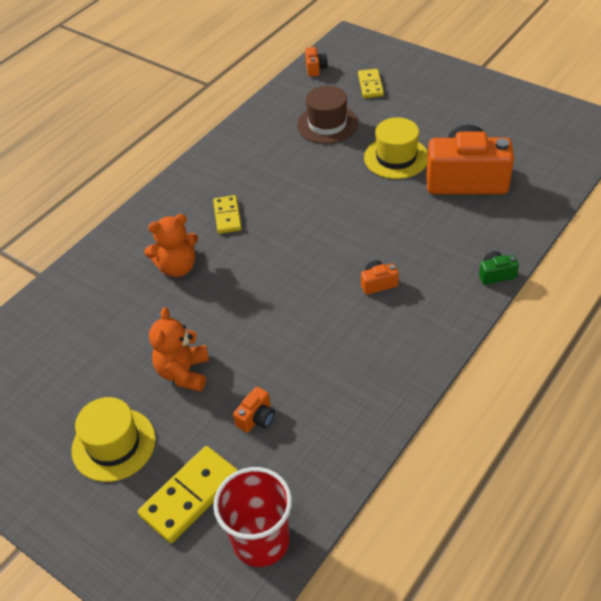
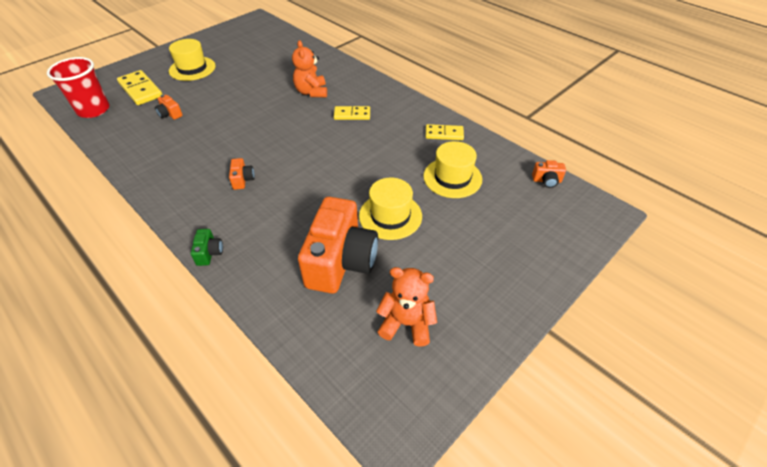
camera: 95 degrees right, 0 degrees up
(184, 372) = (223, 91): orange teddy bear -> orange teddy bear (406, 323)
(327, 124) = (452, 177): brown hat -> yellow hat
(370, 85) = (513, 216): yellow domino -> yellow domino (444, 134)

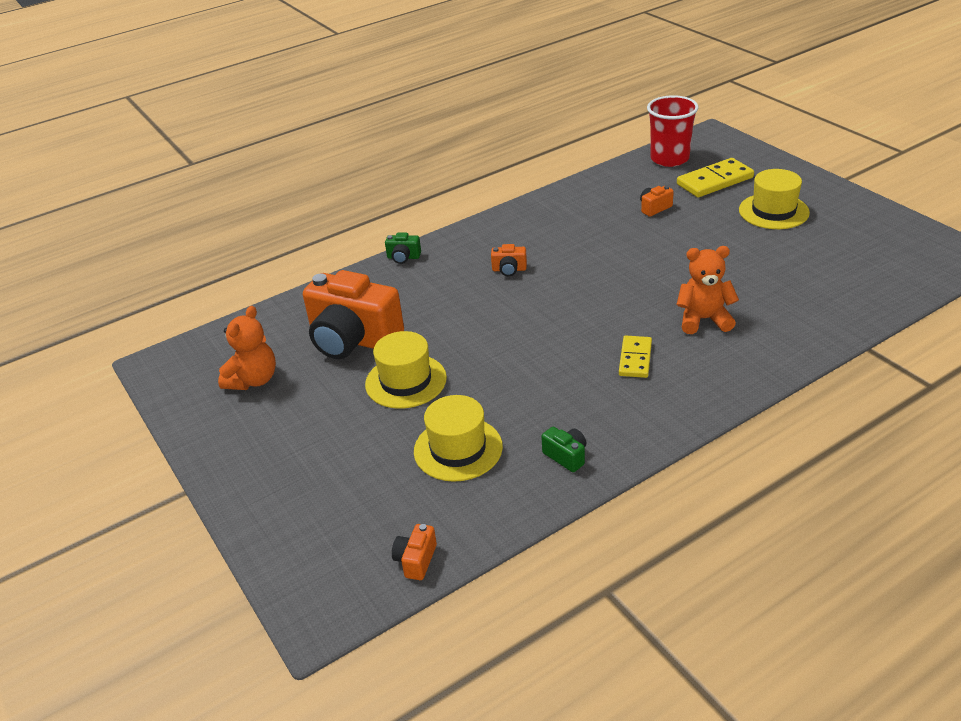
camera: 105 degrees right, 10 degrees down
(444, 134) = (566, 456): yellow domino -> green camera

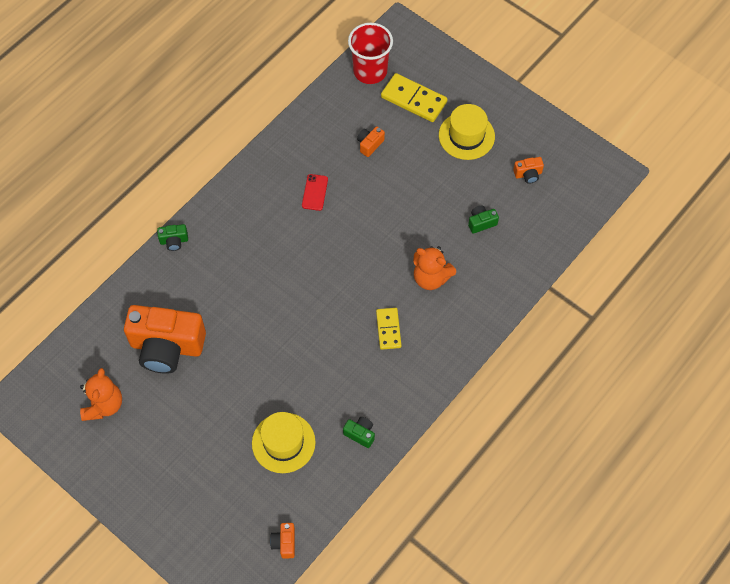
camera: 20 degrees left, 25 degrees up
(406, 381) = (224, 384): yellow hat -> none
(509, 269) = (268, 243): orange camera -> orange camera (528, 174)
(578, 237) = (315, 192): none -> red phone
(704, 319) = (431, 278): orange teddy bear -> orange teddy bear turned 135 degrees counterclockwise
(715, 181) = (413, 100): yellow domino -> yellow domino turned 75 degrees clockwise
(780, 280) = (481, 223): none -> green camera

